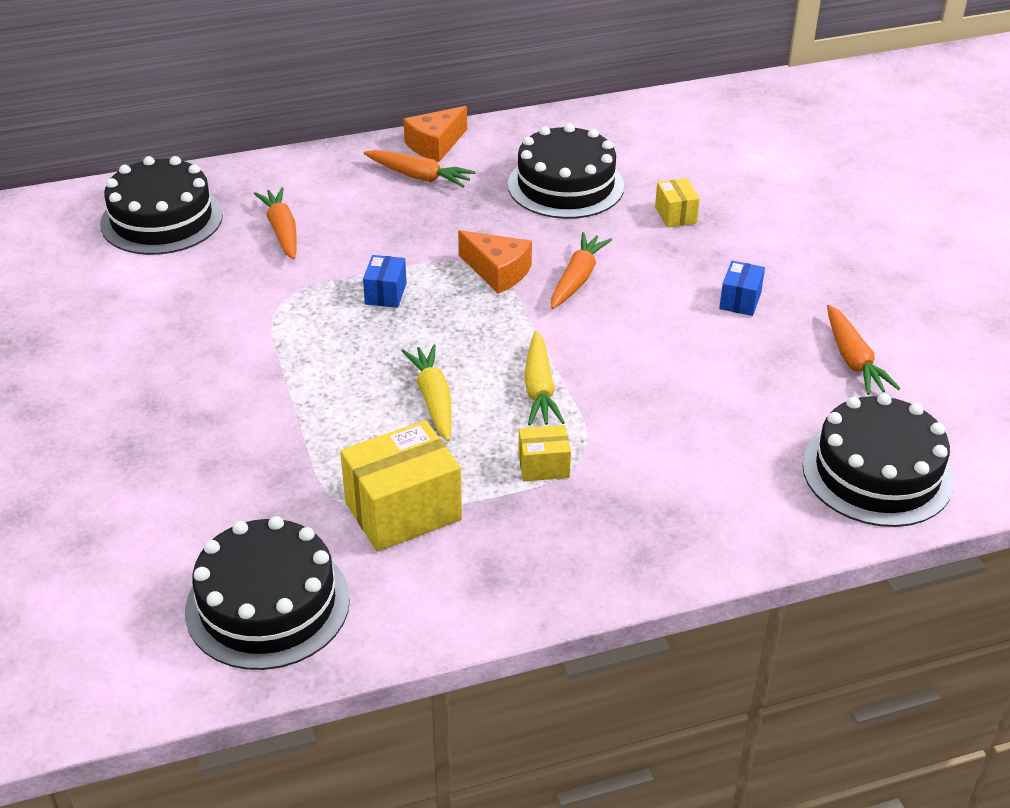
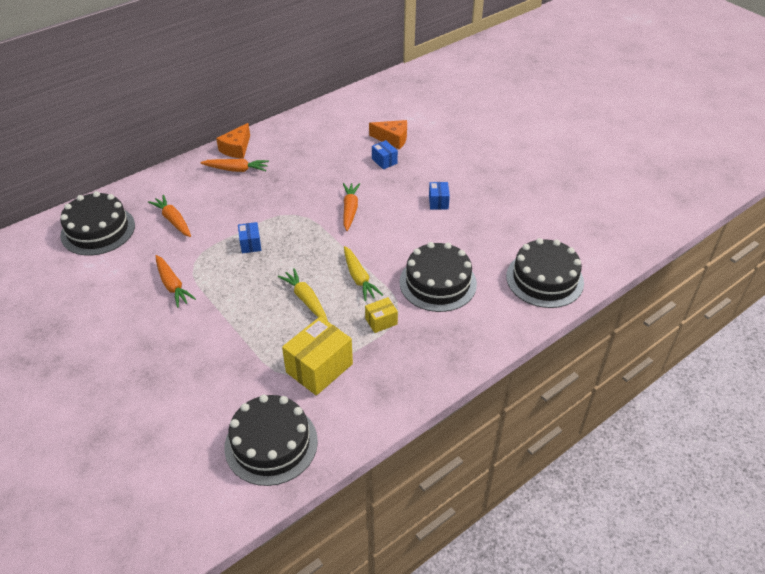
camera: 20 degrees left, 5 degrees up
(497, 272) = (306, 216): orange cheese -> orange cheese (392, 139)
(565, 185) = (319, 157): black cake -> black cake (438, 283)
(675, 215) = (384, 161): yellow box -> blue box
(853, 360) = (507, 221): orange carrot -> orange carrot (172, 285)

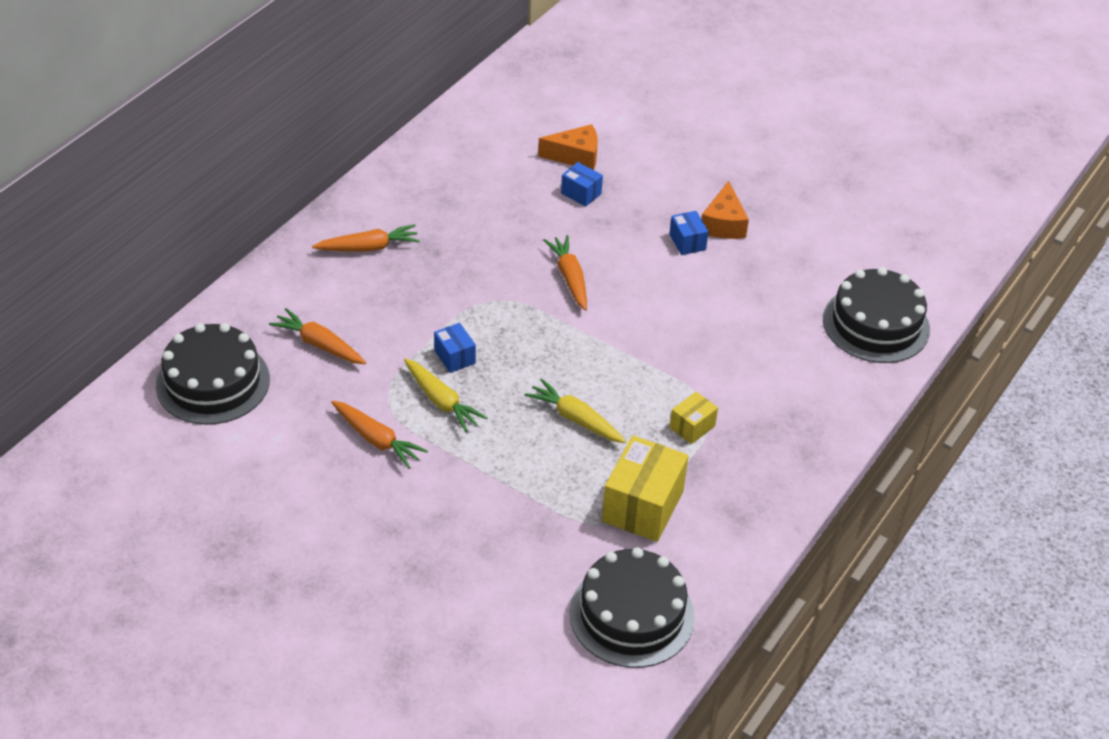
camera: 20 degrees left, 0 degrees up
(236, 148) = (349, 213): orange cheese -> orange cheese (723, 224)
(359, 278) = (633, 374): yellow carrot -> yellow carrot (441, 401)
(438, 283) = (741, 358): black cake -> none

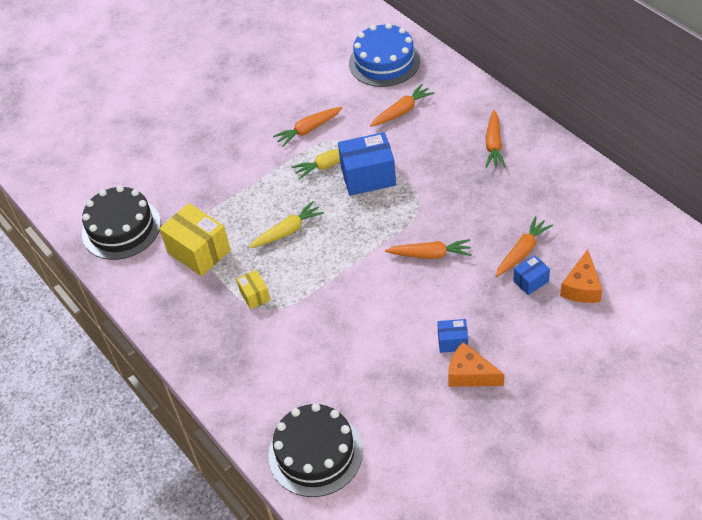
camera: 115 degrees right, 5 degrees up
(213, 382) = (384, 62): black cake -> blue cake
(455, 357) = (368, 176): blue box -> blue box, size x1.93
(540, 204) = (522, 251): none -> orange carrot

